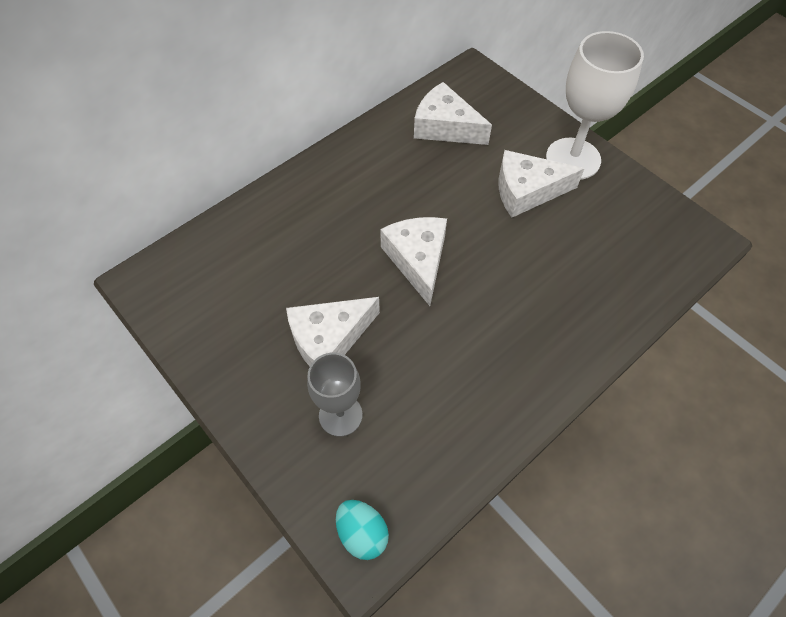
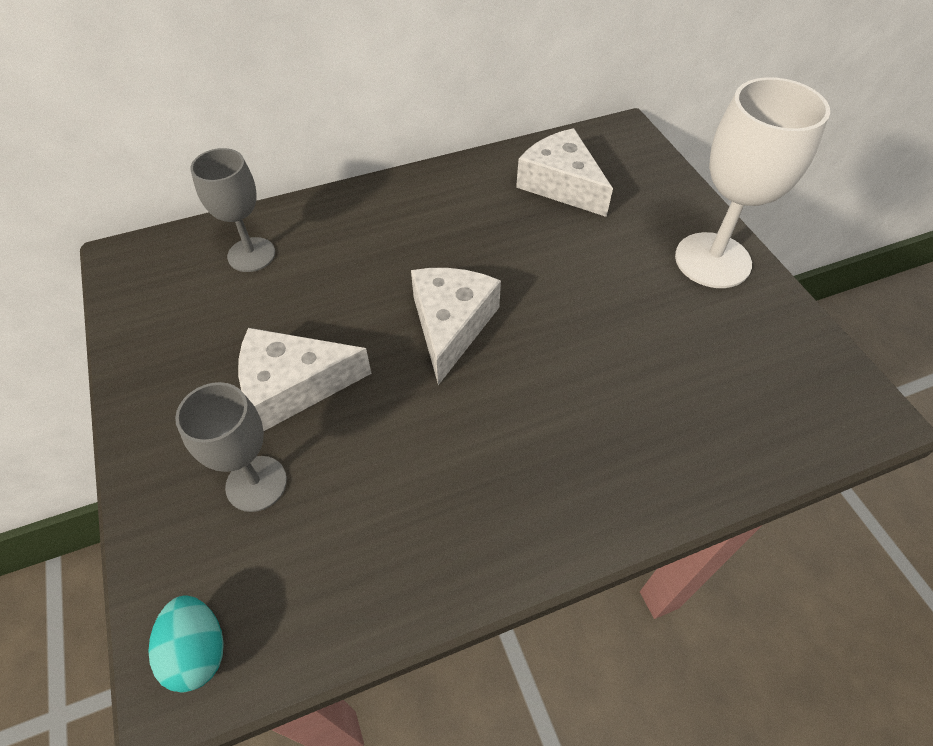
camera: 20 degrees right, 5 degrees down
(241, 249) = (251, 255): none -> grey goblet
(527, 191) = (632, 282): white cheese -> none

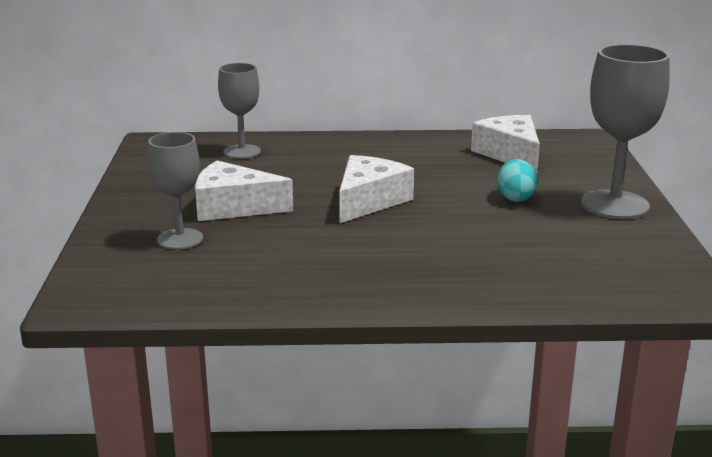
camera: 20 degrees right, 30 degrees down
(198, 651) = (98, 291): turquoise egg -> turquoise egg (515, 198)
(712, 260) = (614, 205): white goblet -> grey goblet

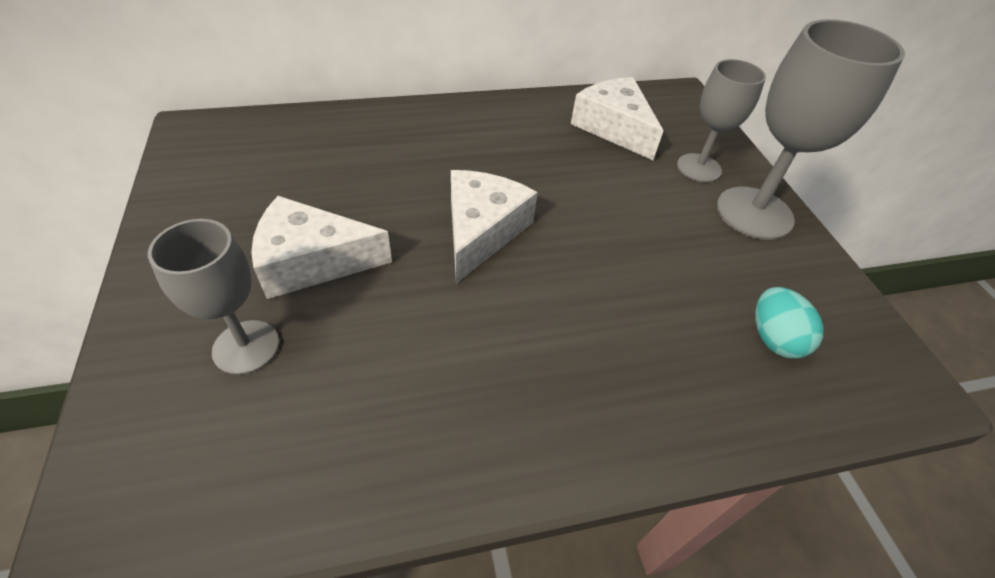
camera: 15 degrees left, 25 degrees up
(242, 152) = (307, 143): grey goblet -> grey goblet (698, 168)
(515, 198) = (646, 209): turquoise egg -> turquoise egg (773, 338)

